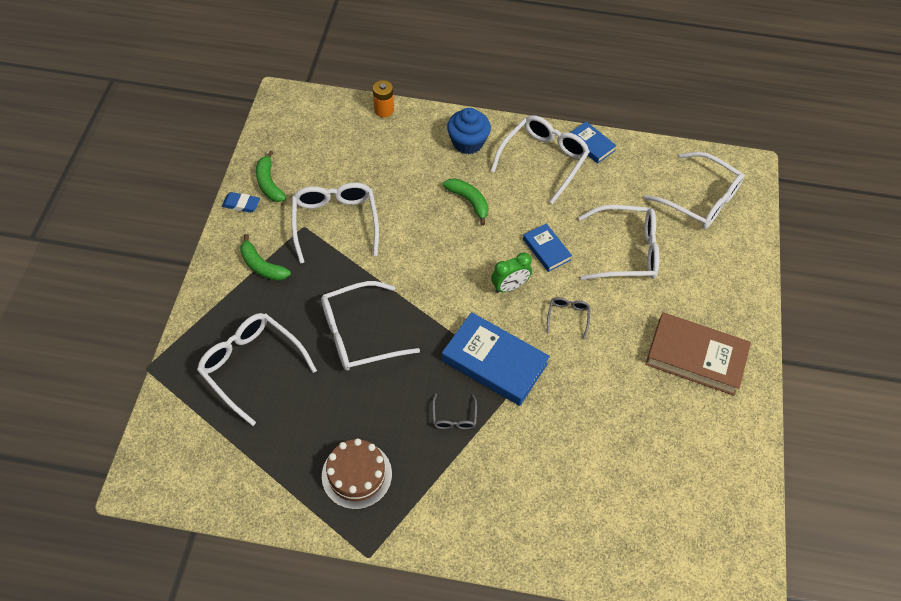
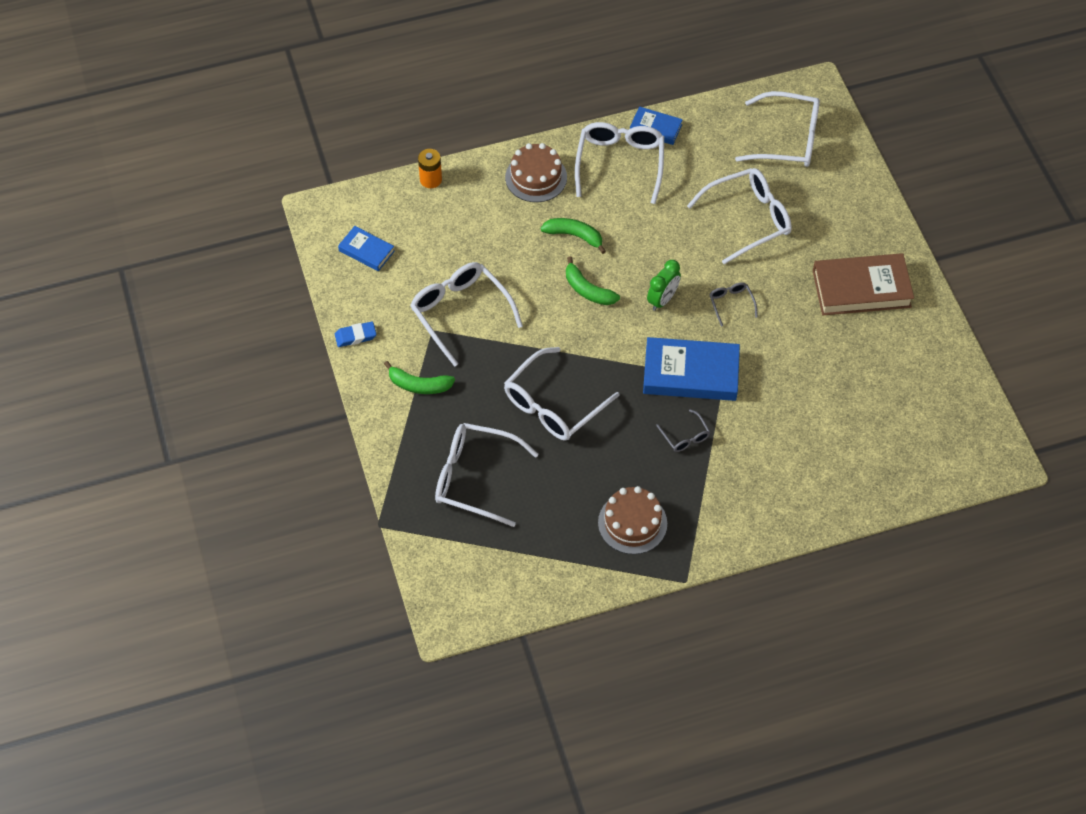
camera: 25 degrees left, 0 degrees up
(269, 183) = (368, 304): green banana -> green banana (587, 290)
(468, 142) = (536, 177): blue cupcake -> brown cake
(546, 249) = (675, 250): blue book -> blue book (366, 251)

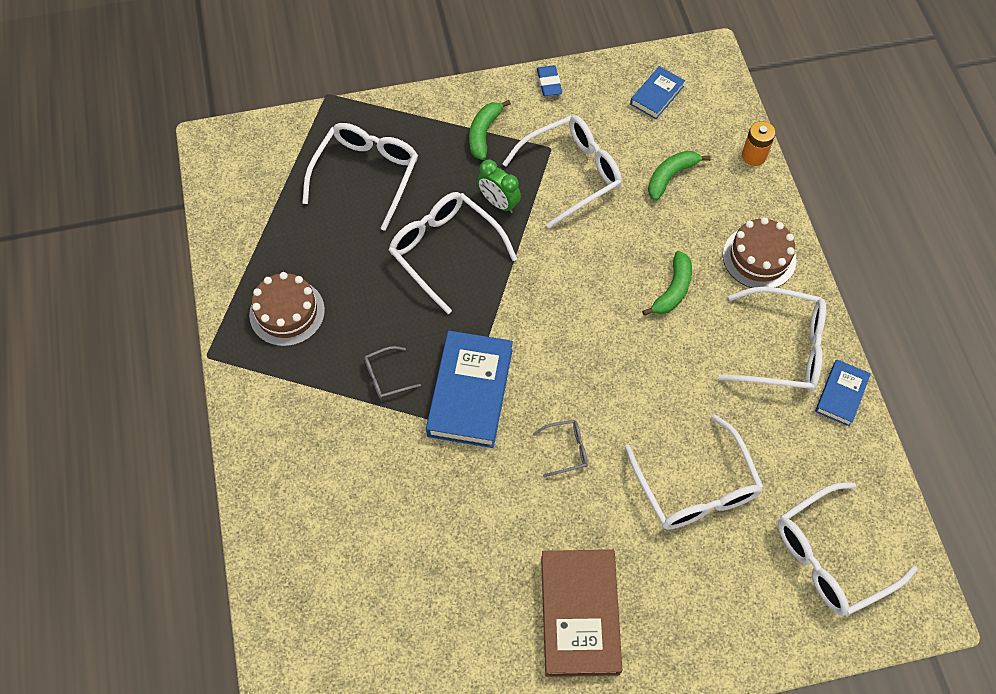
camera: 95 degrees right, 5 degrees up
(587, 290) = (595, 297): green banana -> green banana (671, 176)
(662, 300) = (576, 374): green clock -> green clock (498, 203)
(788, 139) = (830, 557): white glasses -> white glasses turned 45 degrees clockwise

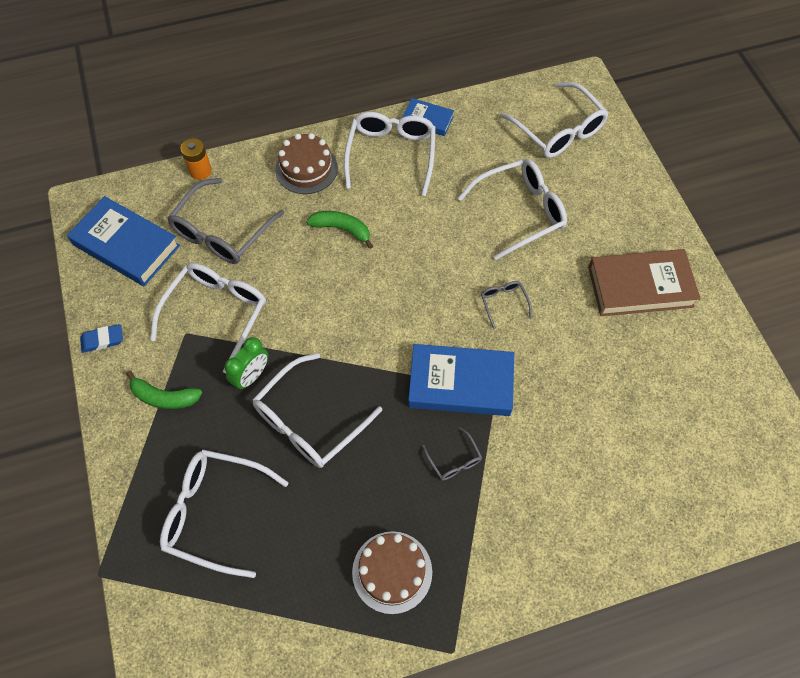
camera: 95 degrees left, 0 degrees up
(572, 173) = (217, 313): white glasses -> white glasses turned 60 degrees clockwise
(656, 95) = (126, 245): blue book -> blue book, size x1.86
(671, 176) = (222, 232): green banana -> grey glasses

